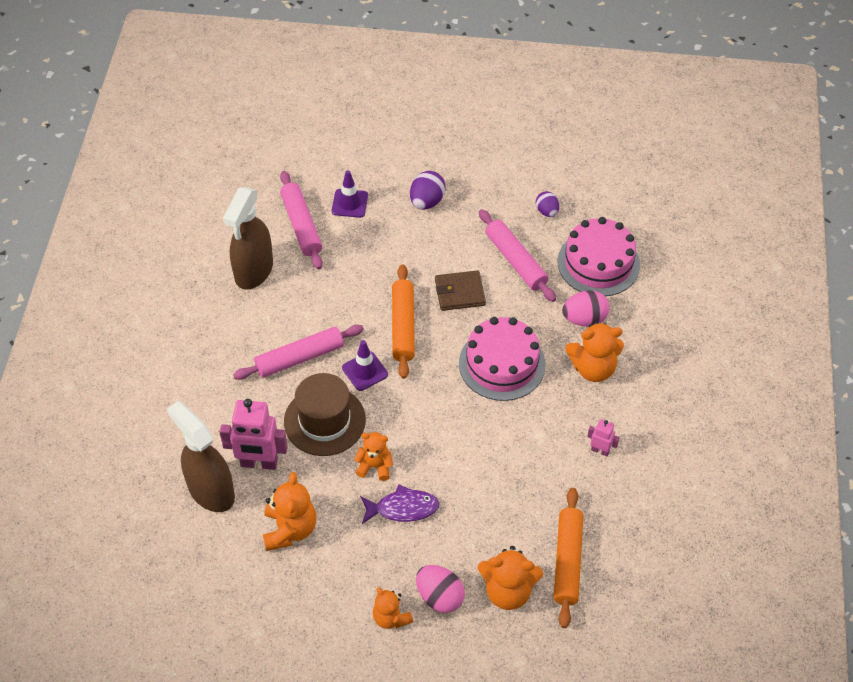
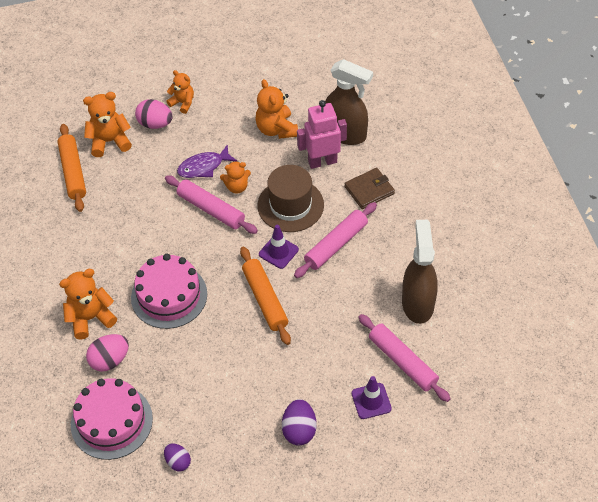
camera: 160 degrees right, 0 degrees up
(459, 293) = (229, 346): brown wallet -> brown wallet (369, 190)
(516, 261) = (190, 396): pink rolling pin -> pink rolling pin (211, 209)
(600, 450) = (68, 254): pink robot -> none

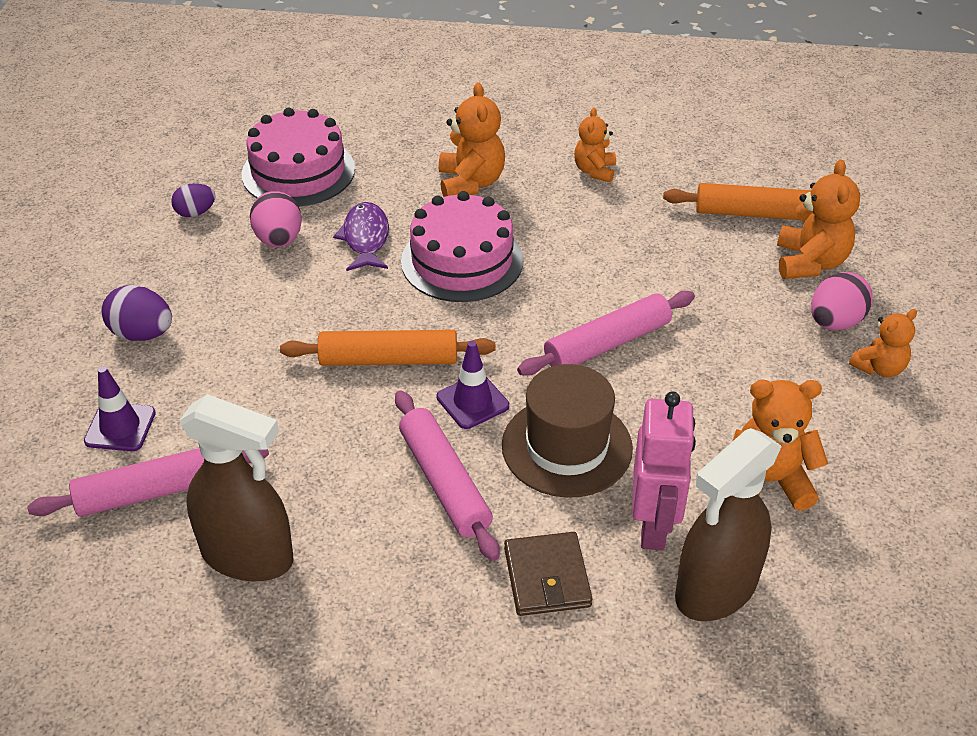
camera: 110 degrees right, 10 degrees down
(110, 360) = (391, 187): pink egg -> pink egg (279, 240)
(203, 167) = (708, 357): purple fish -> purple fish (365, 238)
(237, 187) = (643, 387): orange teddy bear -> orange teddy bear (594, 171)

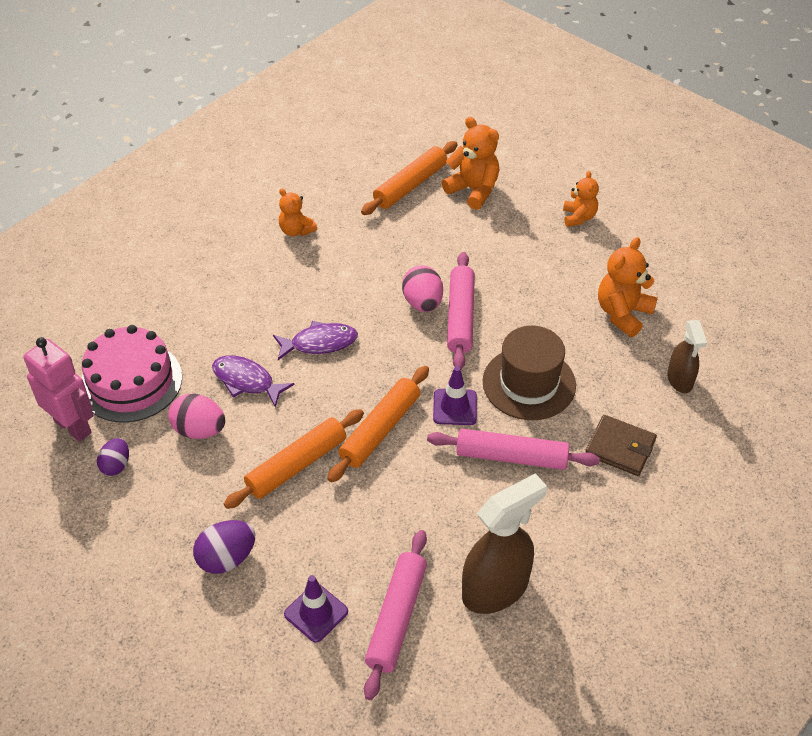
camera: 55 degrees left, 5 degrees up
(291, 323) = (296, 465): none -> orange rolling pin
(462, 261) = (319, 343): pink cake -> purple fish
(470, 183) = (244, 296): orange teddy bear -> none
(653, 526) = (618, 380): pink robot -> pink robot (73, 426)
(715, 589) = (680, 380): brown spray bottle -> brown spray bottle, size x0.58
(835, 322) = (529, 211): pink egg -> pink egg (422, 303)

